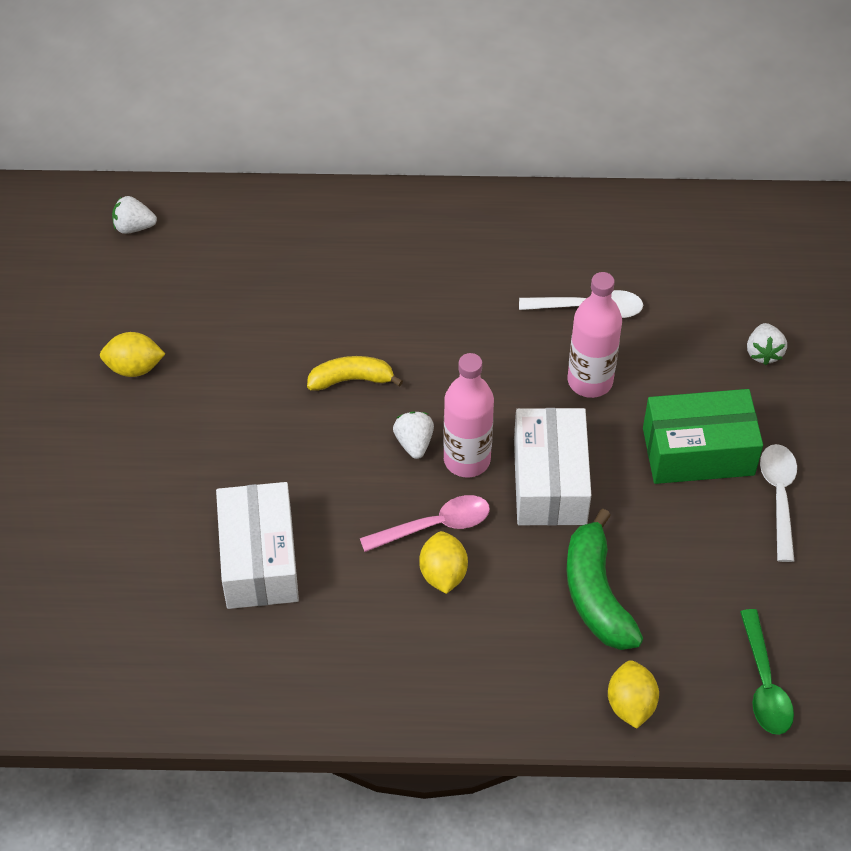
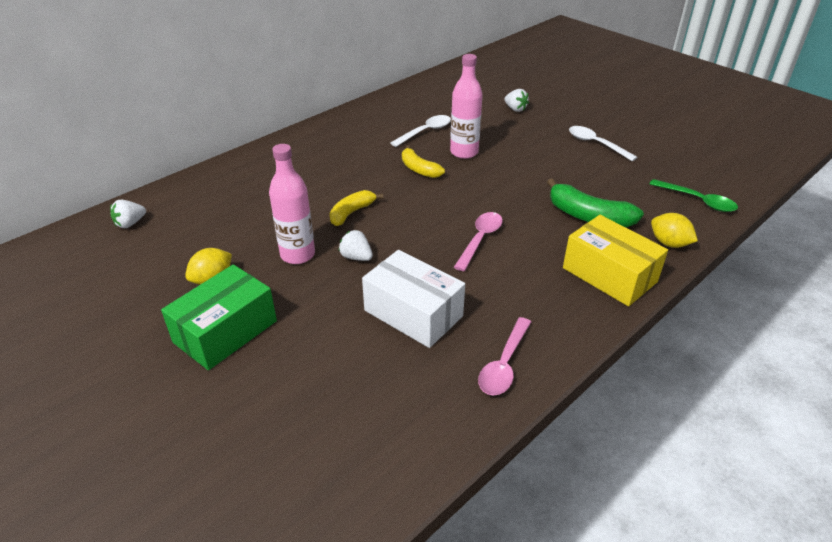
camera: 45 degrees left, 15 degrees down
(268, 682) = (504, 364): none -> pink spoon
(414, 443) = (420, 217): white strawberry -> white strawberry (356, 257)
(443, 573) = (514, 254): yellow lemon -> none
(467, 459) = (455, 207): pink bottle -> pink bottle (297, 255)
(501, 368) = (419, 169): none -> yellow banana
(503, 682) = (609, 275): none -> yellow box
(550, 481) = (503, 192): white box -> none
(698, 451) = (543, 148): green box -> green box (225, 331)

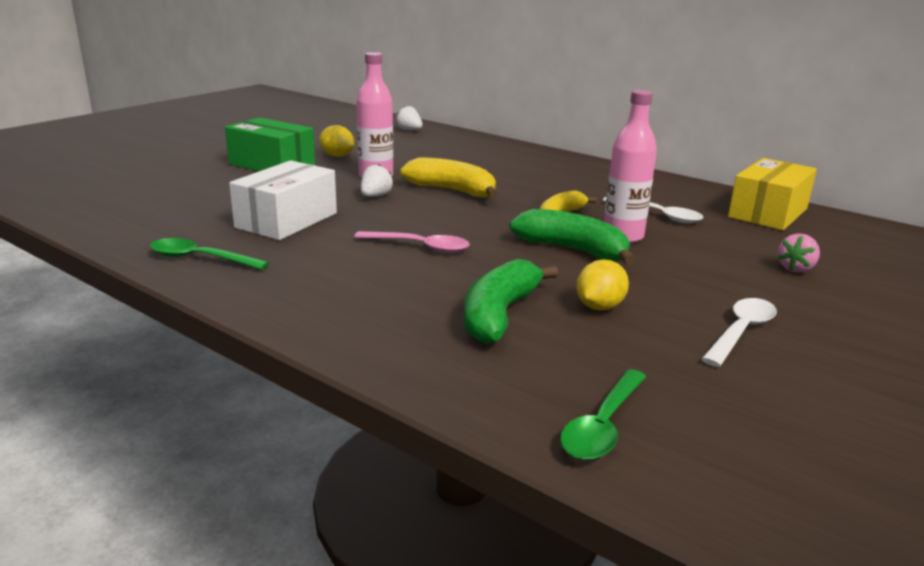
camera: 80 degrees right, 15 degrees down
(351, 213) = (452, 191): yellow banana -> yellow banana, size x1.53
(487, 175) = (572, 250): none -> green banana
(504, 364) = (200, 259): pink spoon -> green spoon
(515, 109) = (795, 268): white strawberry -> pink strawberry
(609, 275) = (356, 323): yellow box -> yellow box (768, 213)
(669, 243) = (446, 379): yellow lemon -> yellow lemon (599, 307)

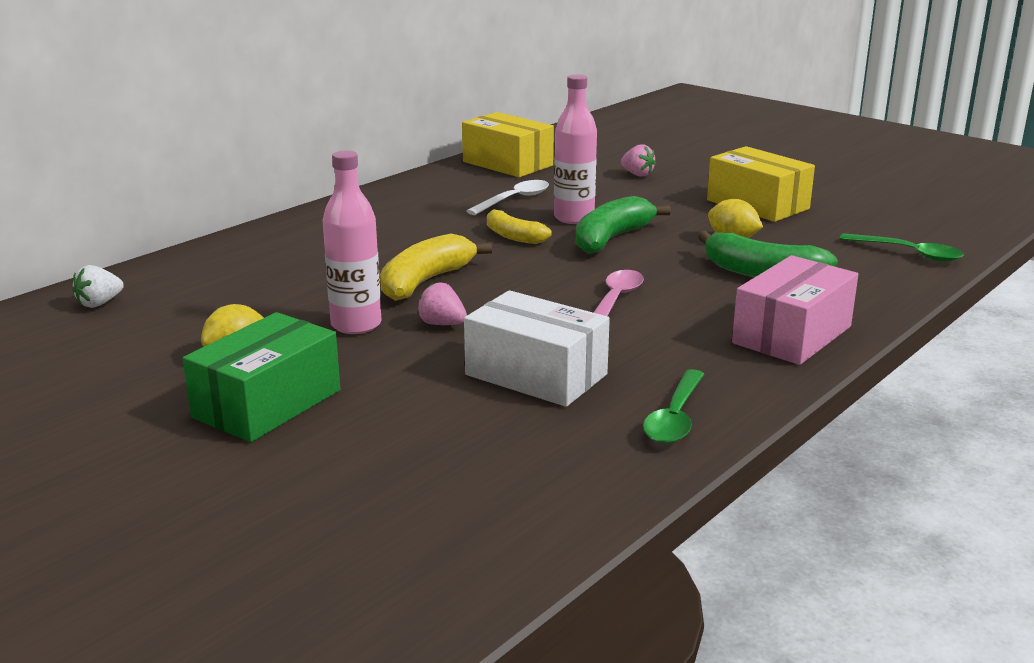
camera: 85 degrees left, 0 degrees up
(339, 315) = (792, 335): none -> pink box
(375, 196) = (442, 324): white strawberry -> pink strawberry
(741, 332) = (757, 204): white spoon -> yellow box

